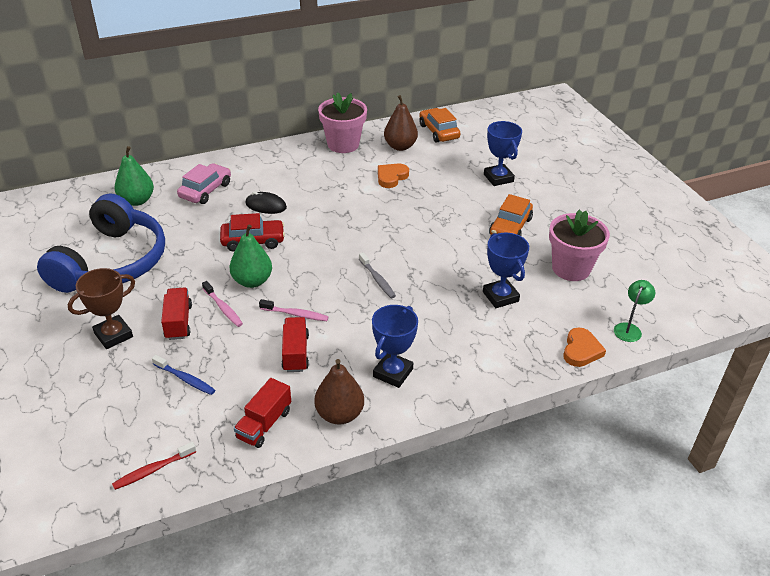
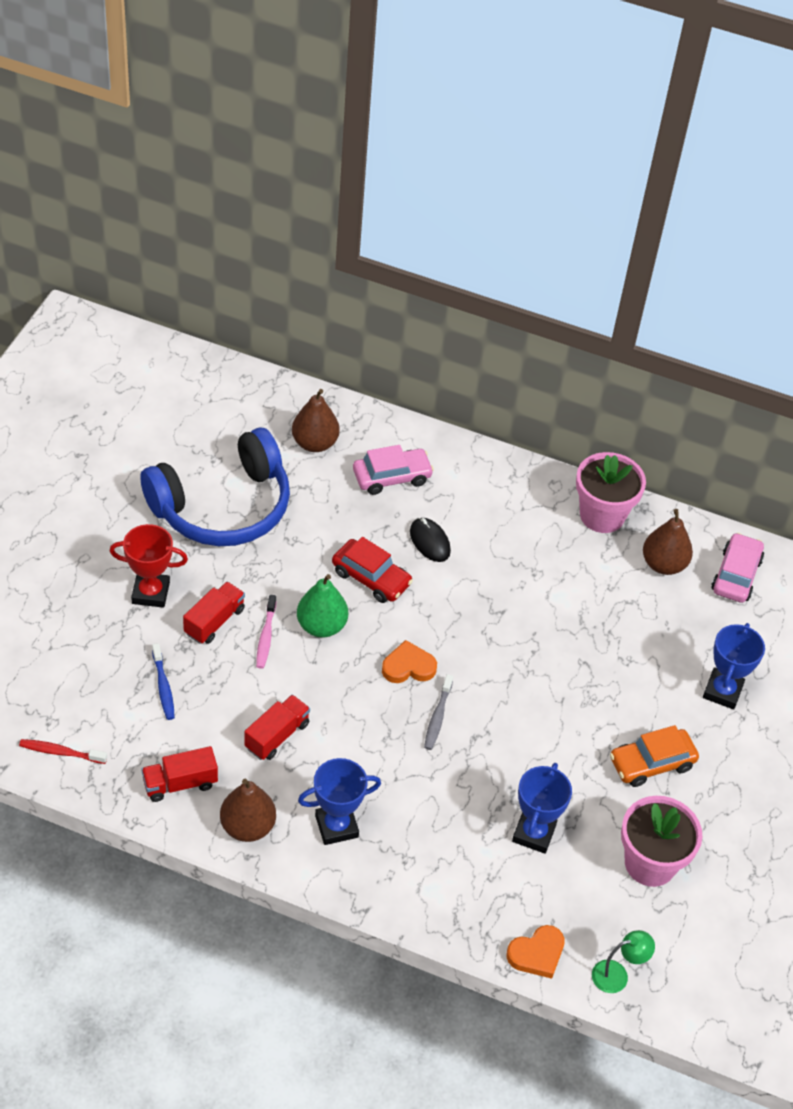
camera: 40 degrees right, 10 degrees up
(113, 335) = (150, 593): brown trophy -> red trophy
(137, 201) = (314, 443): green pear -> brown pear
(296, 314) = (320, 695): pink toothbrush -> none
(391, 177) = (602, 600): orange heart -> orange heart (408, 666)
(438, 132) = (736, 575): orange car -> pink car

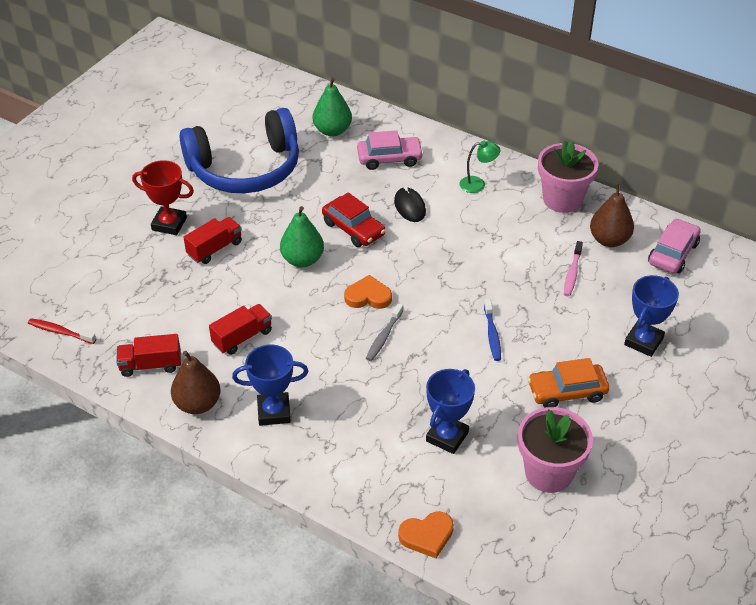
camera: 15 degrees right, 5 degrees down
(163, 687) = (159, 292): blue toothbrush -> blue toothbrush (492, 334)
(266, 636) = (254, 263): pink toothbrush -> pink toothbrush (572, 273)
(314, 443) = (332, 130): brown pear -> green pear
(617, 975) = (498, 563): green lamp -> green lamp (478, 184)

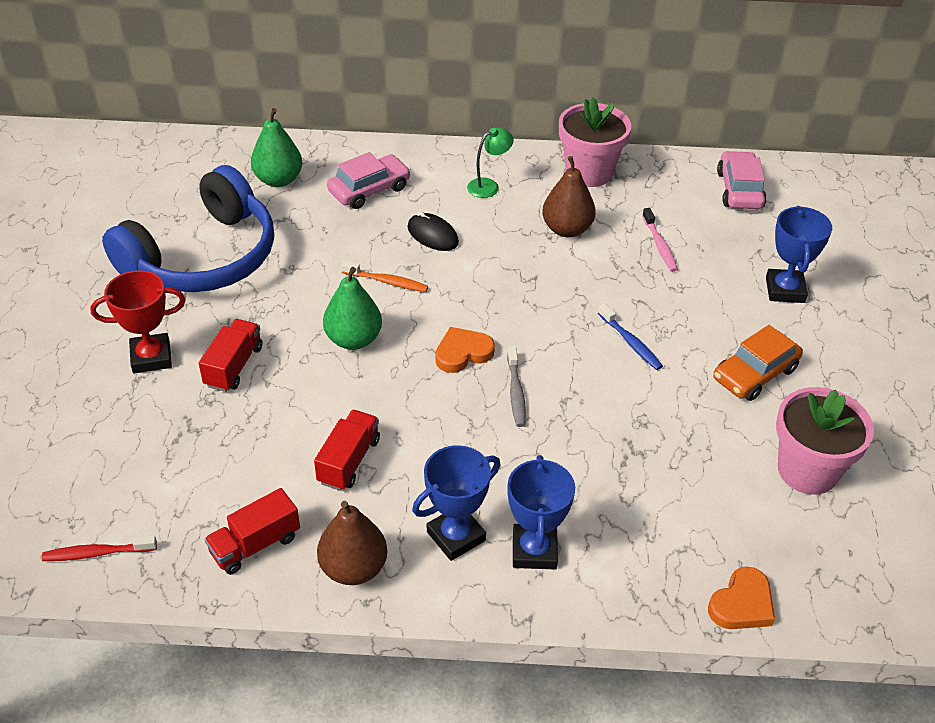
camera: 30 degrees left, 0 degrees up
(353, 228) = (387, 282): red car -> orange toothbrush
(447, 437) = (673, 477): blue trophy -> blue trophy (534, 550)
(609, 240) = (668, 198): brown pear -> brown pear (567, 229)

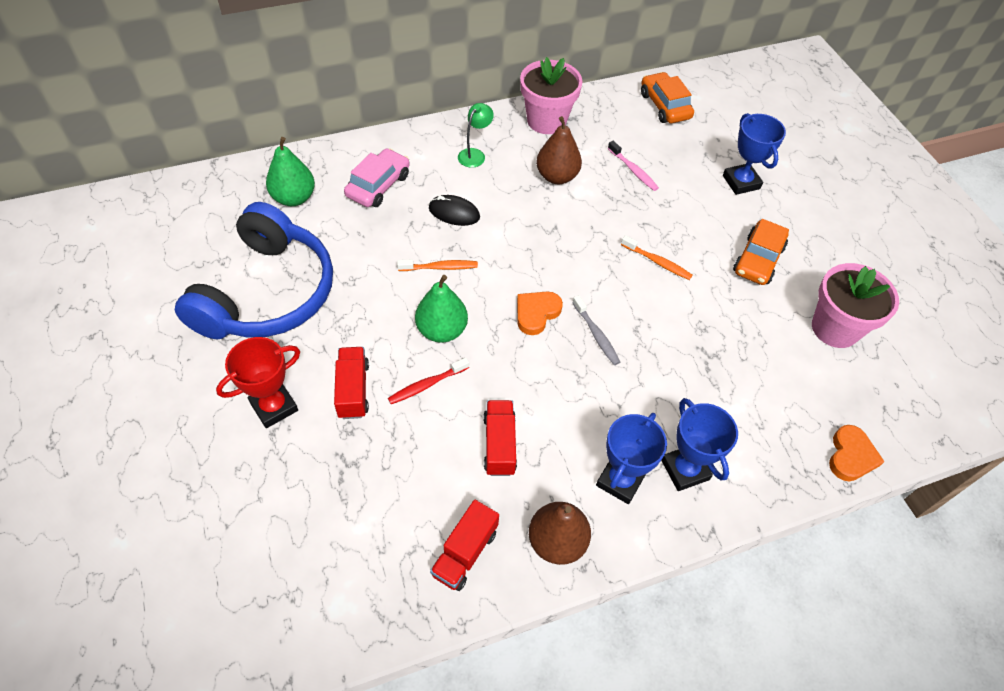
camera: 25 degrees left, 10 degrees up
(97, 553) = (331, 617): red toothbrush -> red toothbrush (426, 385)
(631, 343) = (657, 262): blue toothbrush -> orange toothbrush
(739, 190) = (664, 106): pink car -> orange car

